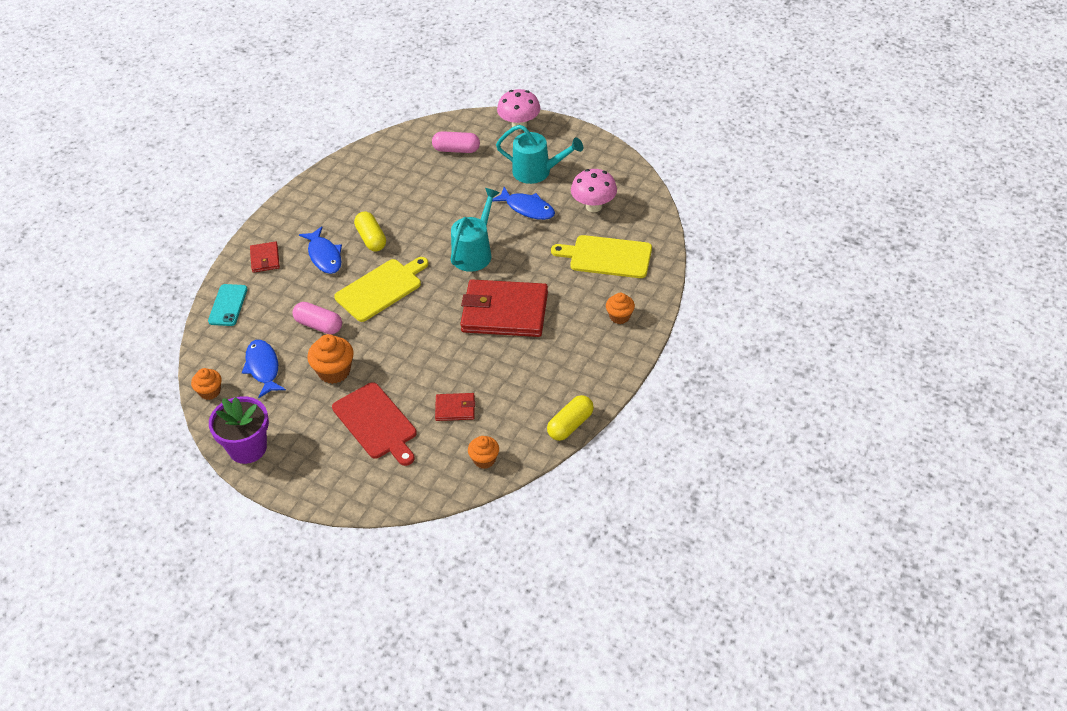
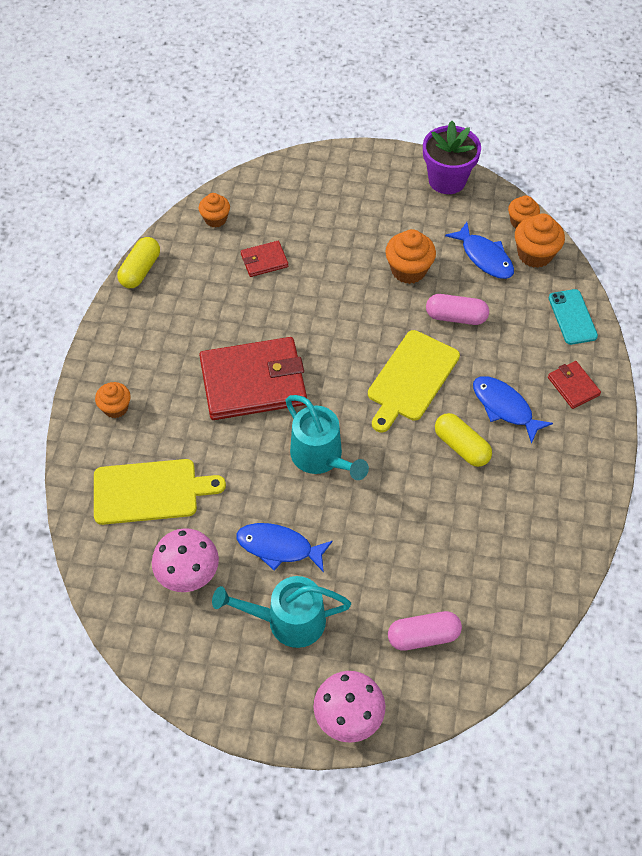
camera: 160 degrees right, 10 degrees up
(220, 360) = (535, 254): none -> orange cupcake
(376, 423) = (336, 229): red cutting board -> none
(475, 252) = (321, 458): turquoise watering can -> turquoise watering can turned 45 degrees counterclockwise

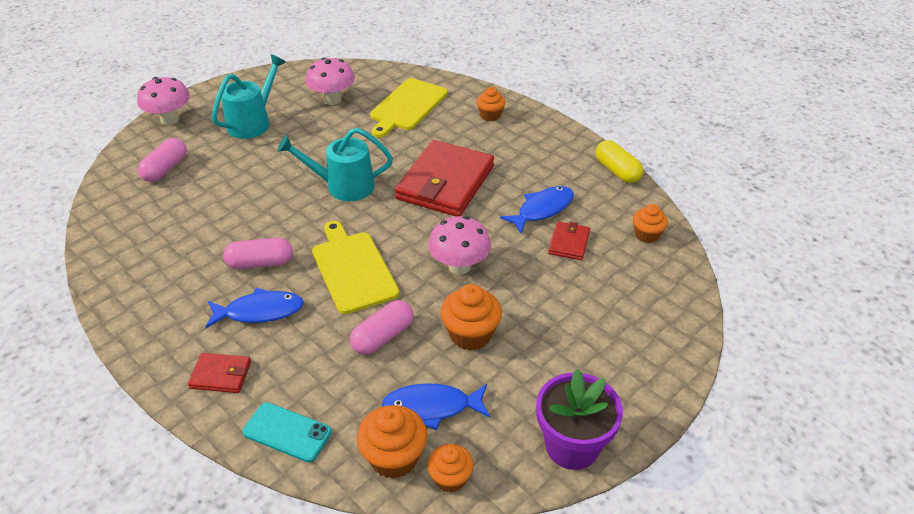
camera: 125 degrees right, 15 degrees down
(279, 547) = (303, 139): blue fish -> blue fish (542, 209)
(348, 313) = (459, 266): none -> pink mushroom
(461, 446) = (260, 263): yellow capsule -> pink capsule

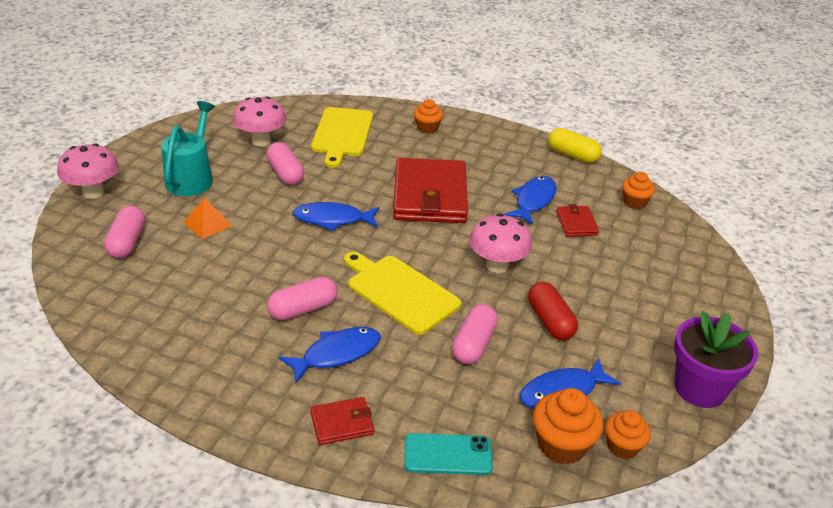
camera: 25 degrees left, 5 degrees down
(237, 167) = (207, 223): none -> orange pyramid
(332, 134) = (285, 173): none -> pink capsule
(342, 186) = (333, 219): turquoise watering can -> blue fish
(470, 334) = (550, 321): orange cupcake -> red capsule

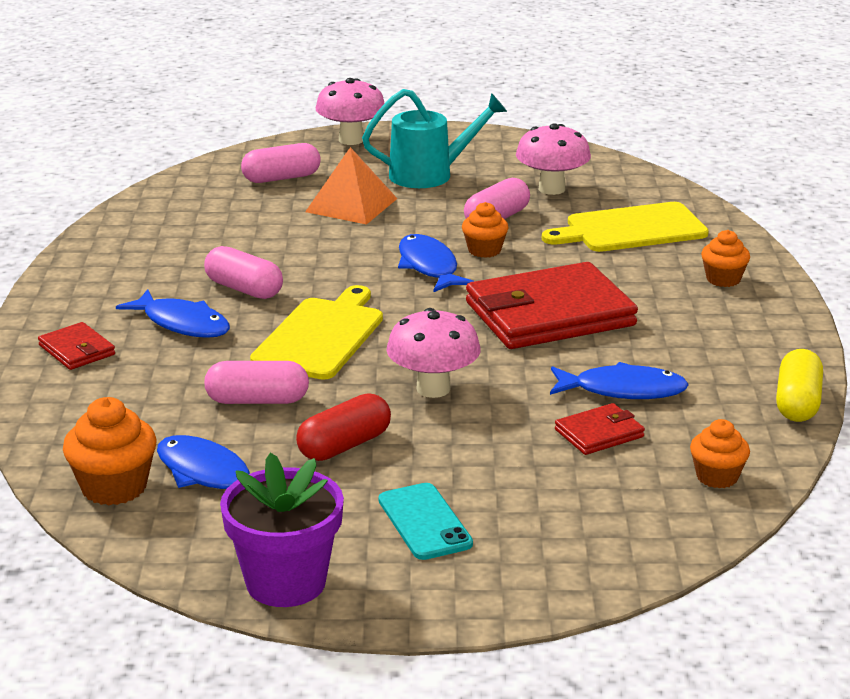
camera: 70 degrees right, 10 degrees down
(207, 223) = (351, 205): orange pyramid -> orange pyramid, size x1.52
(448, 454) = (61, 418): turquoise phone -> turquoise phone (425, 522)
(622, 446) = (134, 531): orange cupcake -> orange cupcake (484, 250)

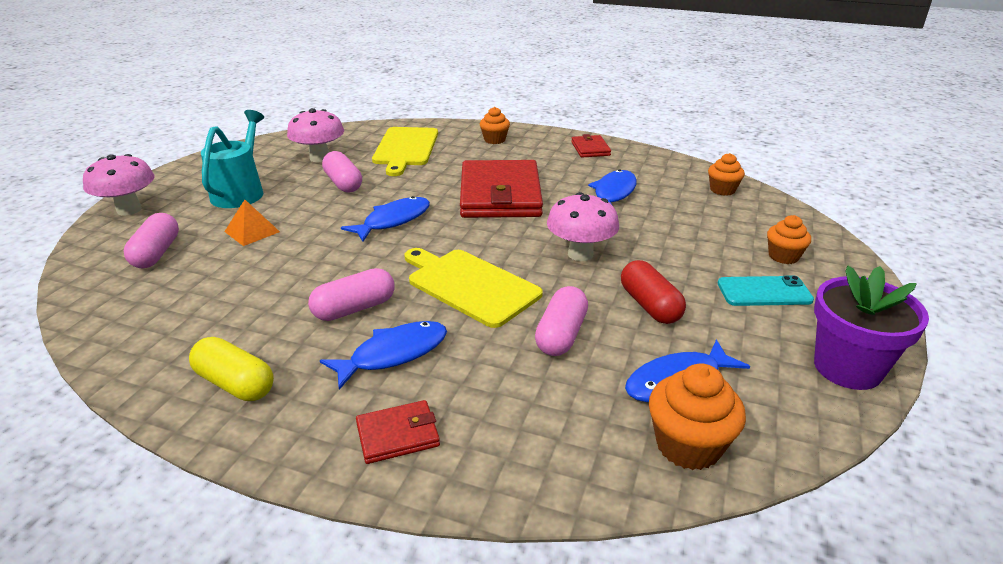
camera: 70 degrees left, 5 degrees up
(351, 205) = (252, 231): orange pyramid -> orange pyramid, size x0.66
(429, 267) = (393, 221): blue fish -> blue fish turned 135 degrees clockwise
(484, 250) = (387, 197): orange cupcake -> orange cupcake (783, 256)
(599, 433) = (663, 211): red wallet -> red wallet (590, 149)
(797, 403) = (648, 154): yellow capsule -> yellow capsule (235, 383)

